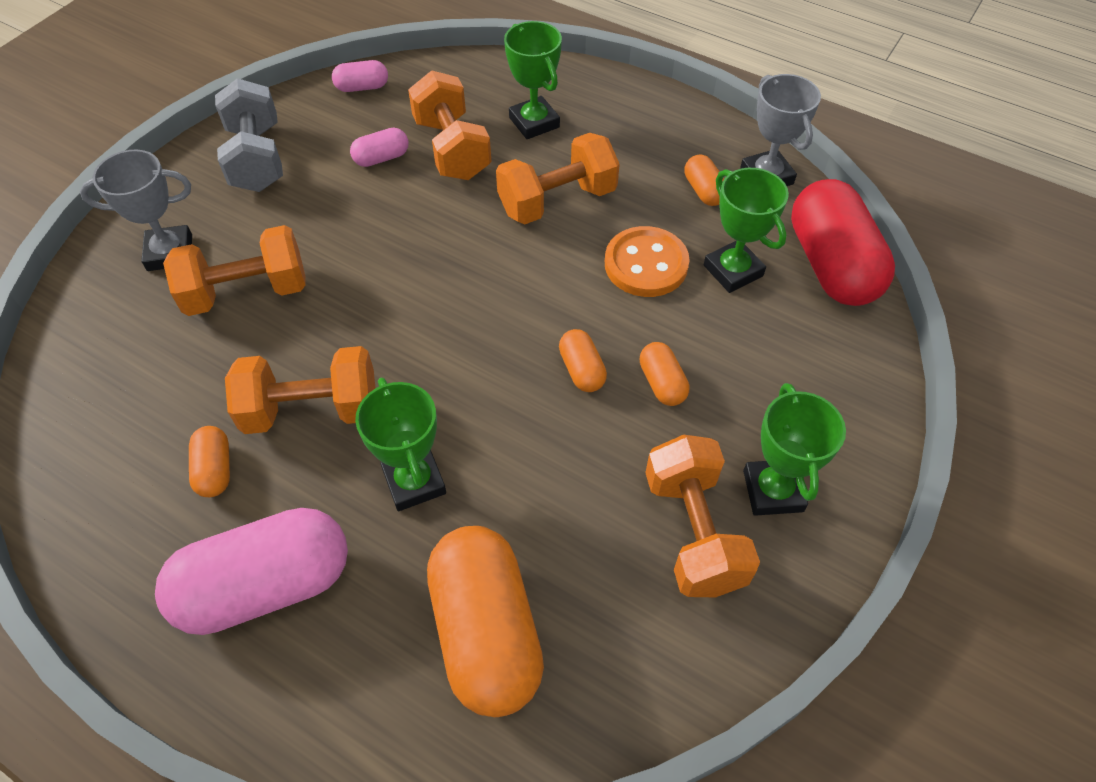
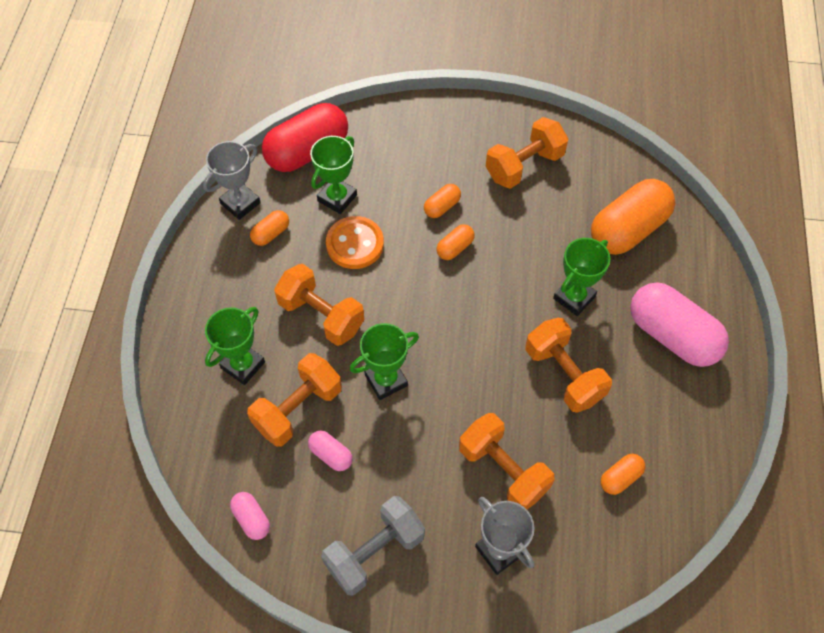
camera: 115 degrees left, 5 degrees up
(215, 470) = (631, 403): orange capsule -> orange capsule (620, 478)
(773, 491) = (481, 141): green trophy -> green trophy (386, 380)

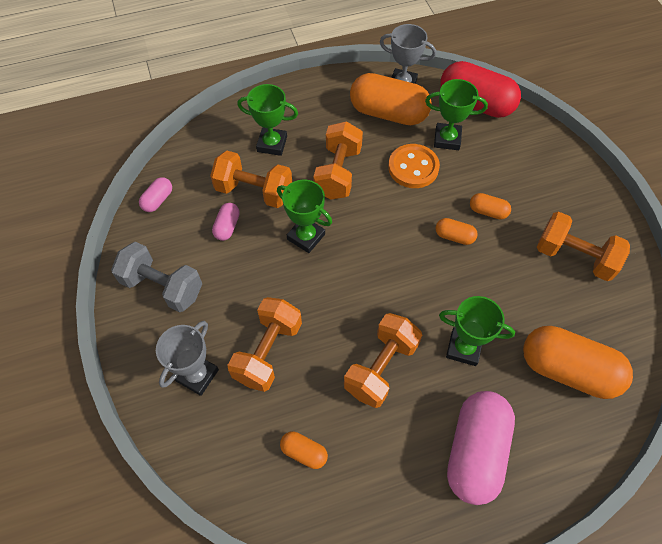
camera: 65 degrees right, 0 degrees up
(271, 234) = (388, 113): orange capsule -> orange capsule, size x2.19

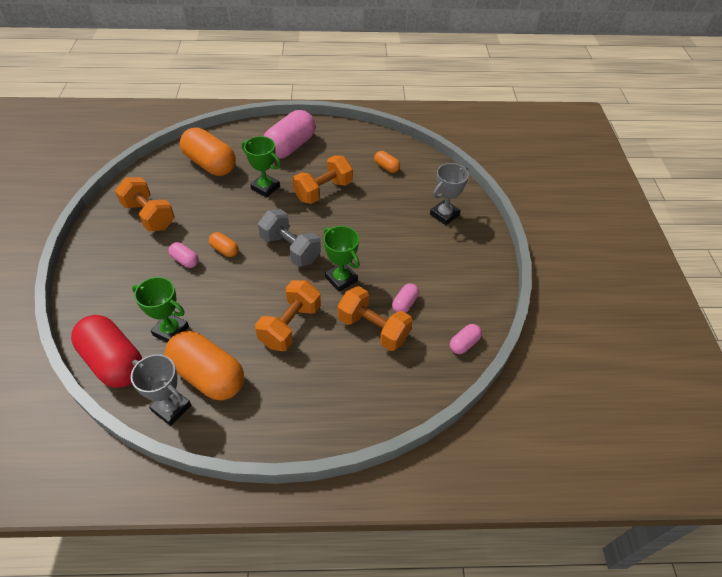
camera: 165 degrees left, 10 degrees down
(162, 287) = (464, 272): grey dumbbell -> grey dumbbell (290, 249)
(268, 352) = (394, 215): orange dumbbell -> none
(272, 144) = (342, 373): green trophy -> none
(413, 167) = (220, 312): orange button -> none
(488, 211) = (185, 260): orange capsule -> pink capsule

